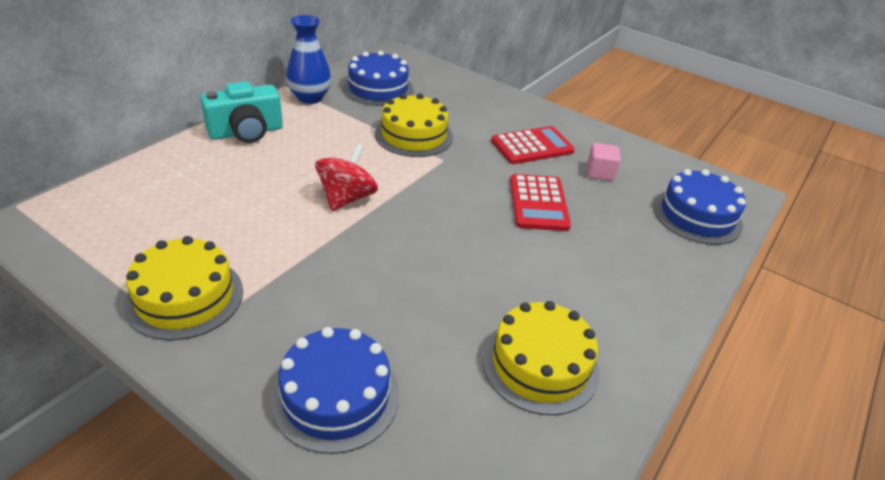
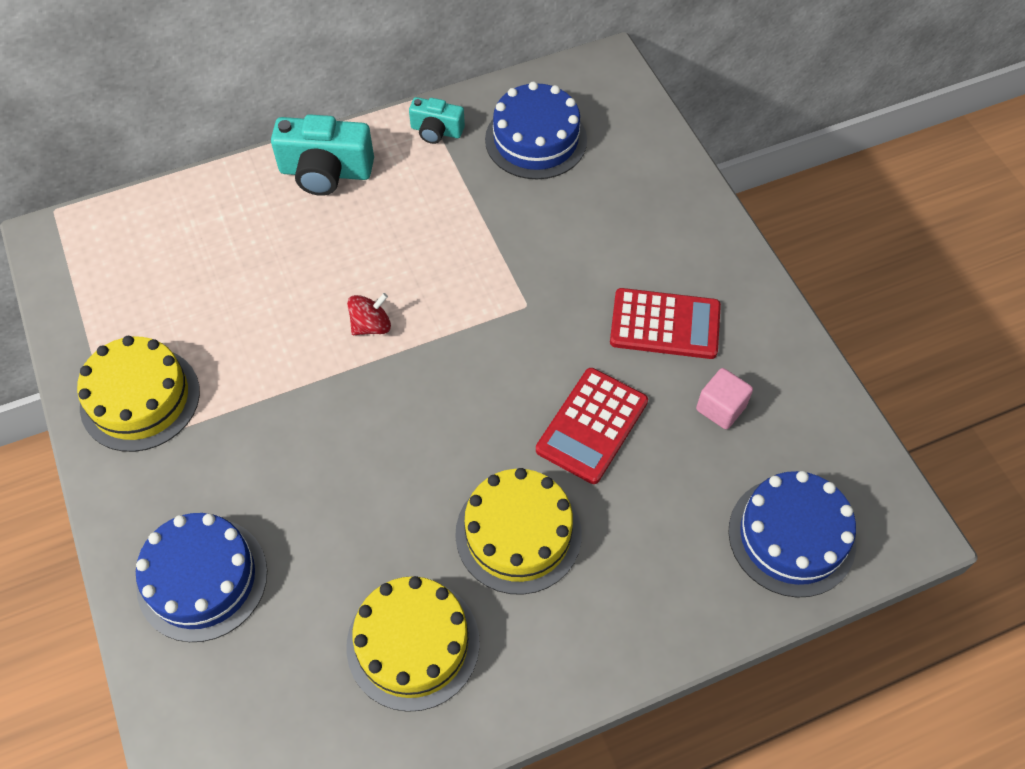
camera: 35 degrees right, 20 degrees up
(310, 98) = (436, 131): blue vase -> turquoise camera
(347, 198) = (371, 325): red spinning top -> red spinning top, size x0.62
(413, 135) = (521, 247): yellow cake -> yellow cake (518, 533)

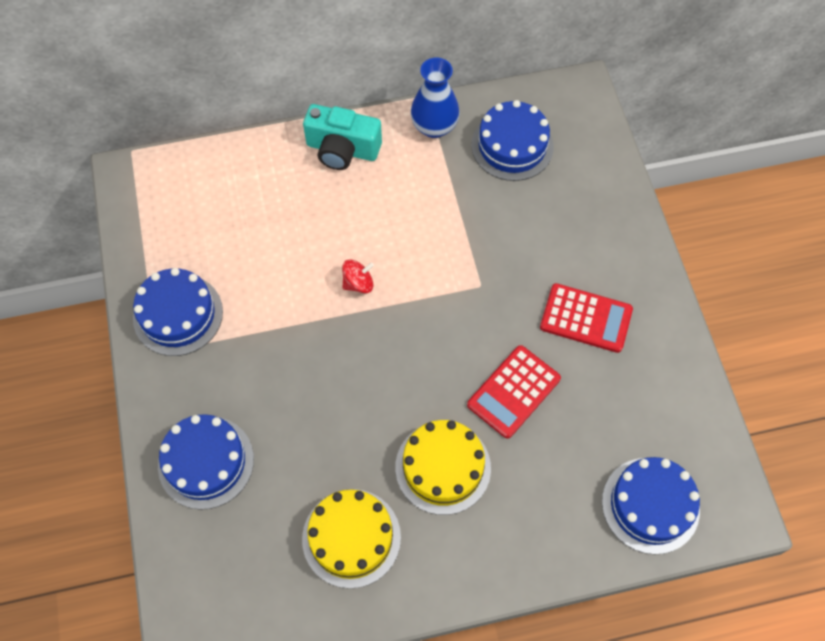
camera: 10 degrees right, 5 degrees up
(140, 398) = (178, 315): yellow cake -> blue cake
(436, 131) = (434, 127): turquoise camera -> blue vase
(721, 408) = (616, 394): pink cube -> none

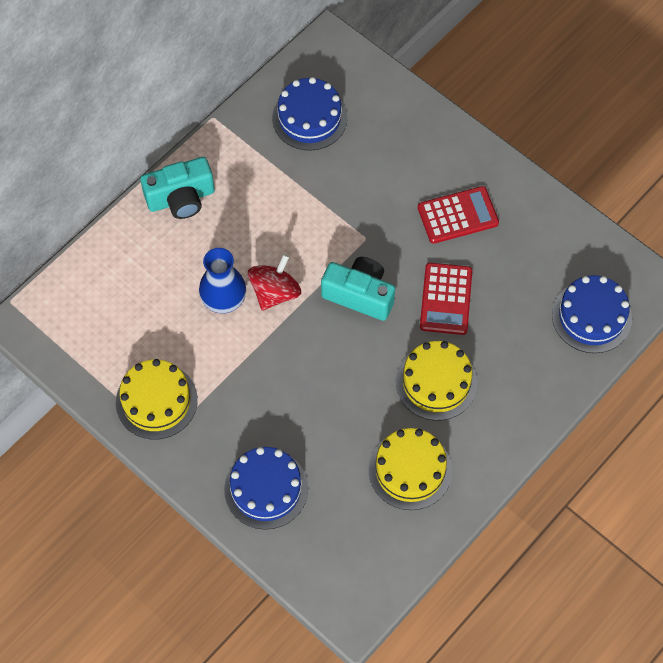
camera: 35 degrees left, 0 degrees up
(178, 315) = (156, 401): blue cake -> yellow cake
(358, 283) = (275, 292): red spinning top -> red spinning top, size x1.60
(434, 127) = (239, 138): blue vase -> blue vase (224, 300)
(434, 335) = (359, 295): none -> turquoise camera

